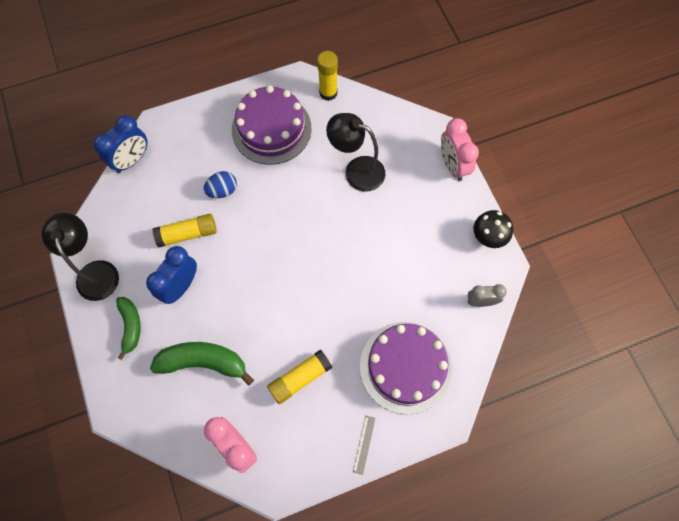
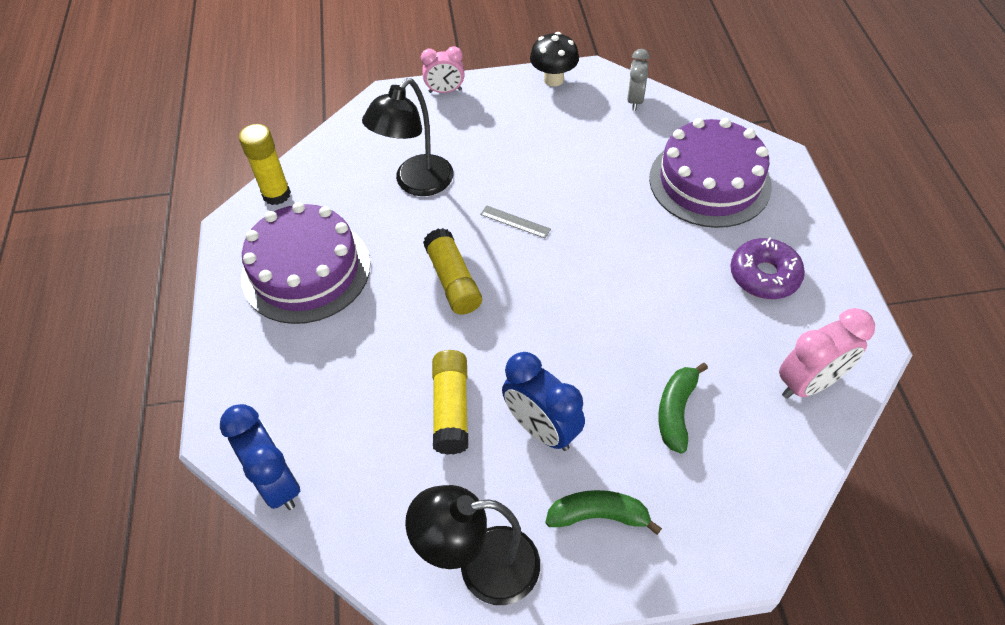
camera: 75 degrees left, 15 degrees down
(204, 362) = (676, 411): green banana -> green banana, size x0.64
(222, 191) = (389, 349): blue egg -> none
(300, 378) = (713, 293): yellow glue stick -> yellow glue stick (453, 280)
(322, 412) = (764, 276): none -> purple donut
(364, 444) = (808, 238): grey ruler -> grey ruler (515, 222)
(453, 165) = (445, 91): pink clock -> pink clock, size x0.66

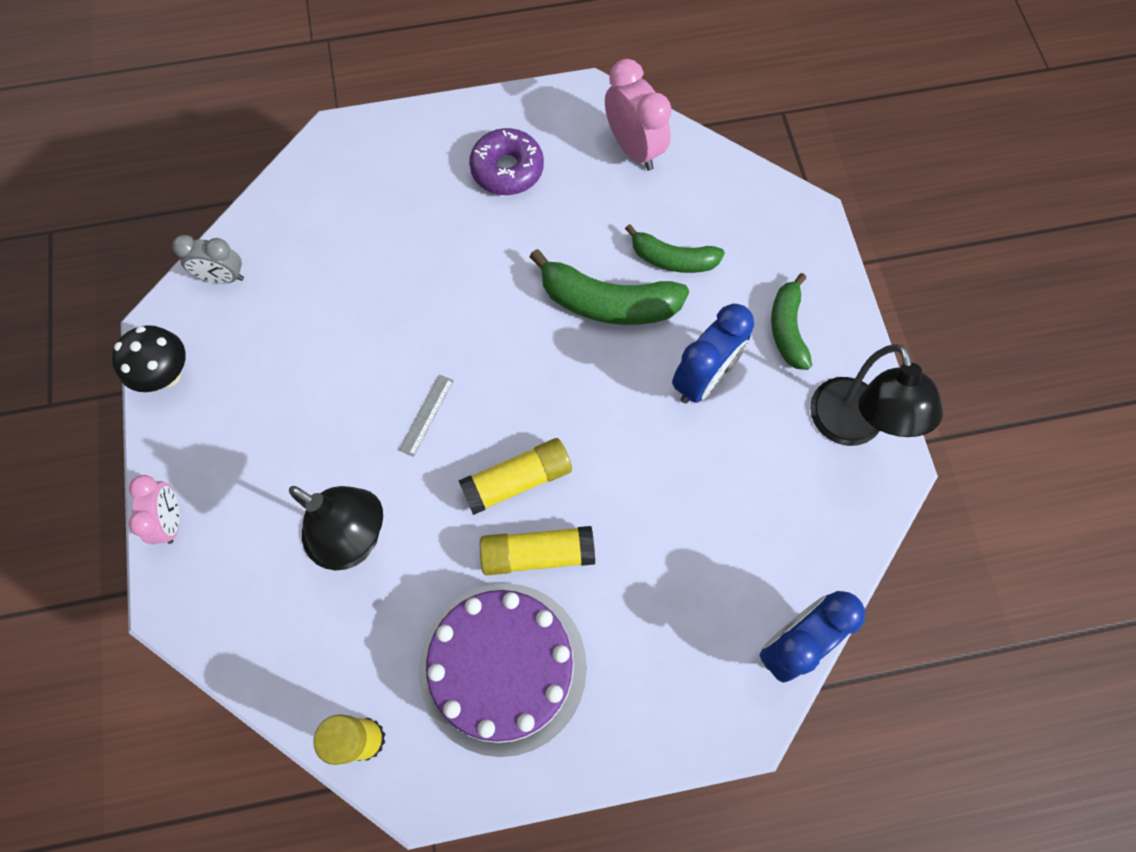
camera: 95 degrees left, 15 degrees up
(451, 408) = (688, 468): yellow glue stick -> yellow glue stick (537, 554)
(623, 351) = (607, 302): none -> green banana
(709, 181) = (371, 207): purple cake -> none

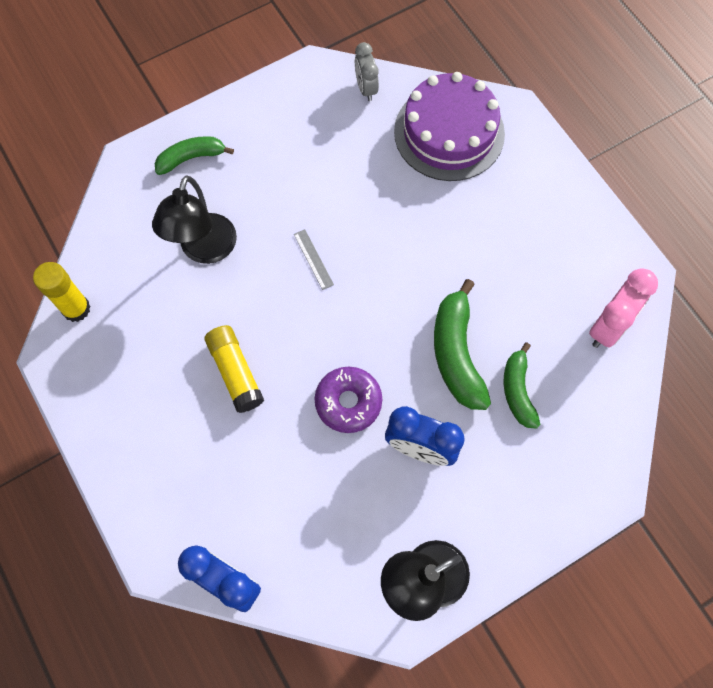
camera: 70 degrees right, 0 degrees up
(167, 375) = (281, 88): black mushroom -> none
(171, 520) = (182, 135): pink clock -> none
(426, 415) = (313, 259): grey ruler -> grey ruler turned 60 degrees clockwise
(503, 667) = (148, 378): purple cake -> purple cake (449, 132)
(507, 169) = (542, 238): purple donut -> purple donut (348, 402)
(517, 481) = (285, 339): yellow glue stick -> none
(787, 328) = (493, 503): green banana -> green banana (191, 158)

